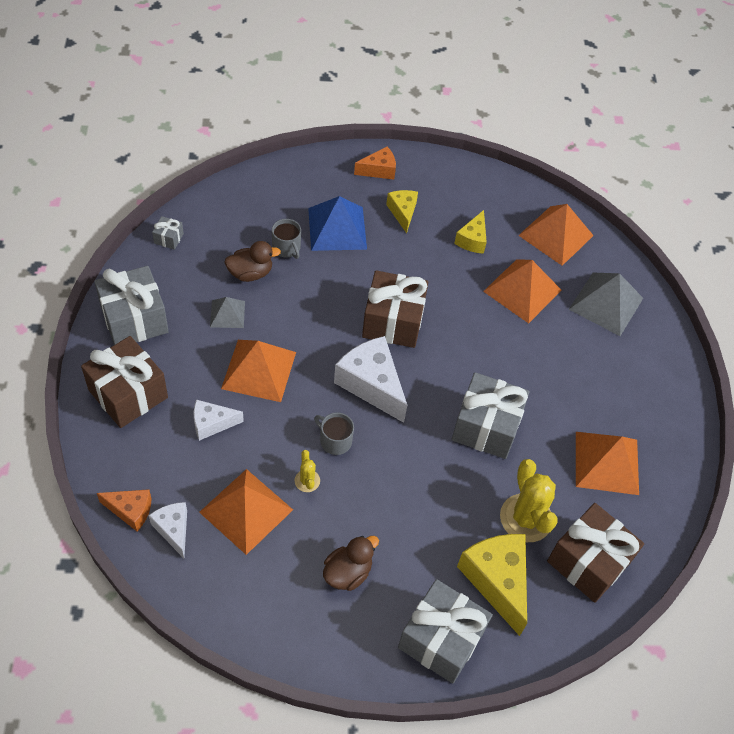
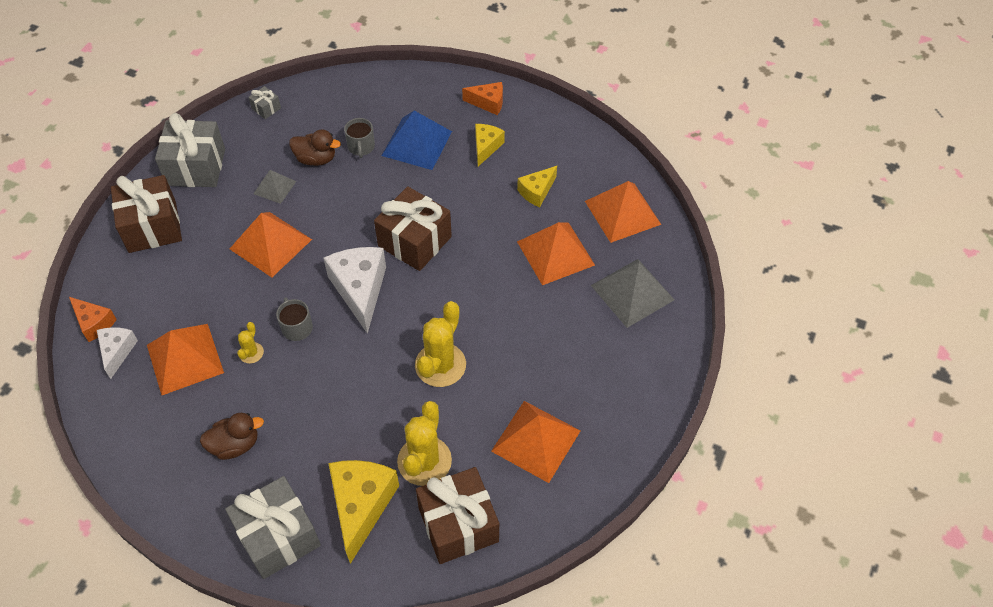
camera: 30 degrees right, 0 degrees up
(212, 424) = (203, 275): white cheese -> none
(486, 427) = (440, 365): grey gift -> yellow cactus

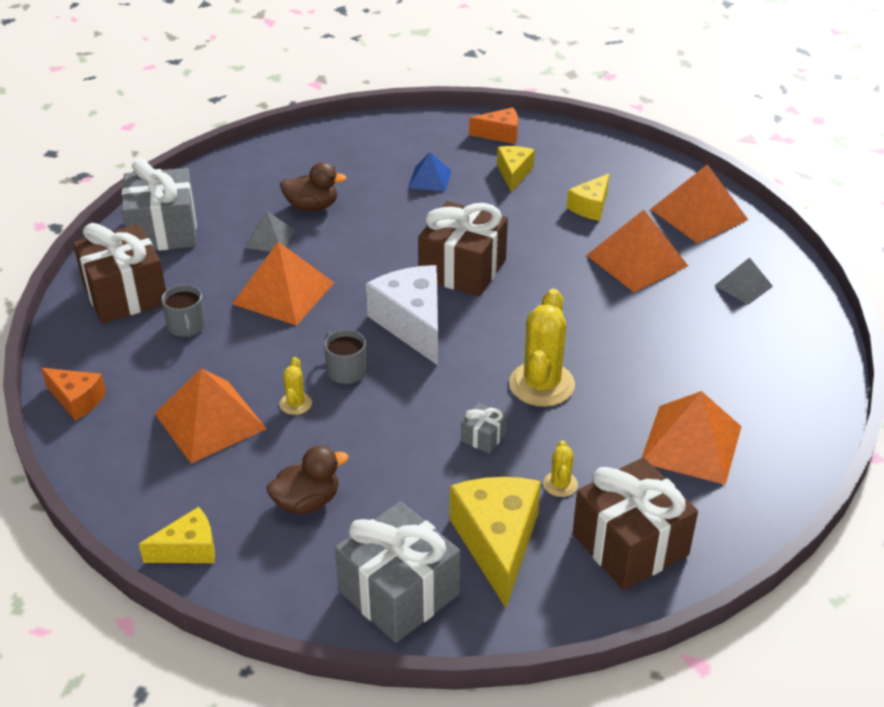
camera: 10 degrees left, 15 degrees down
(117, 351) = (117, 425): white cheese -> none
(141, 472) = (188, 549): none -> yellow cheese
(266, 108) = (234, 167): grey gift -> grey gift (483, 437)
(361, 147) = (363, 189): grey mug -> grey mug (186, 326)
(417, 143) = (430, 179): blue pyramid -> blue pyramid, size x0.56
(424, 461) = (560, 484): yellow cactus -> yellow cactus, size x0.49
(632, 292) = (743, 286): grey pyramid -> grey pyramid, size x0.56

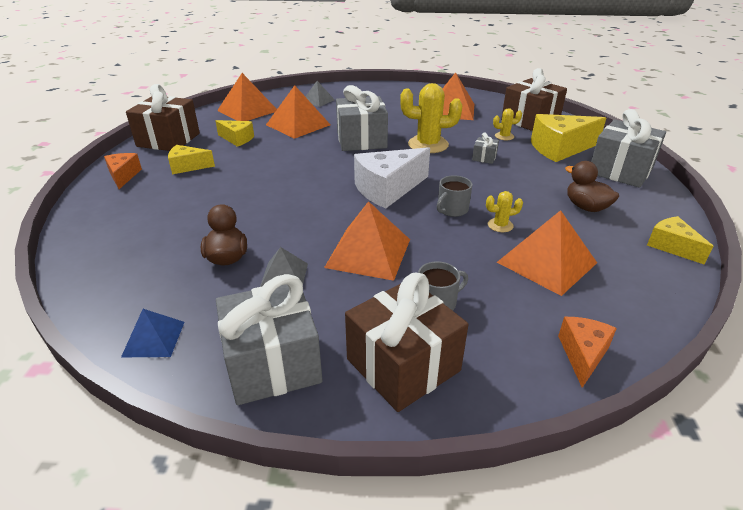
camera: 100 degrees left, 5 degrees down
(430, 179) = (188, 201): blue pyramid -> blue pyramid (153, 338)
(462, 269) = (317, 176): brown gift -> brown gift (168, 140)
(570, 317) = (361, 140): none -> grey gift

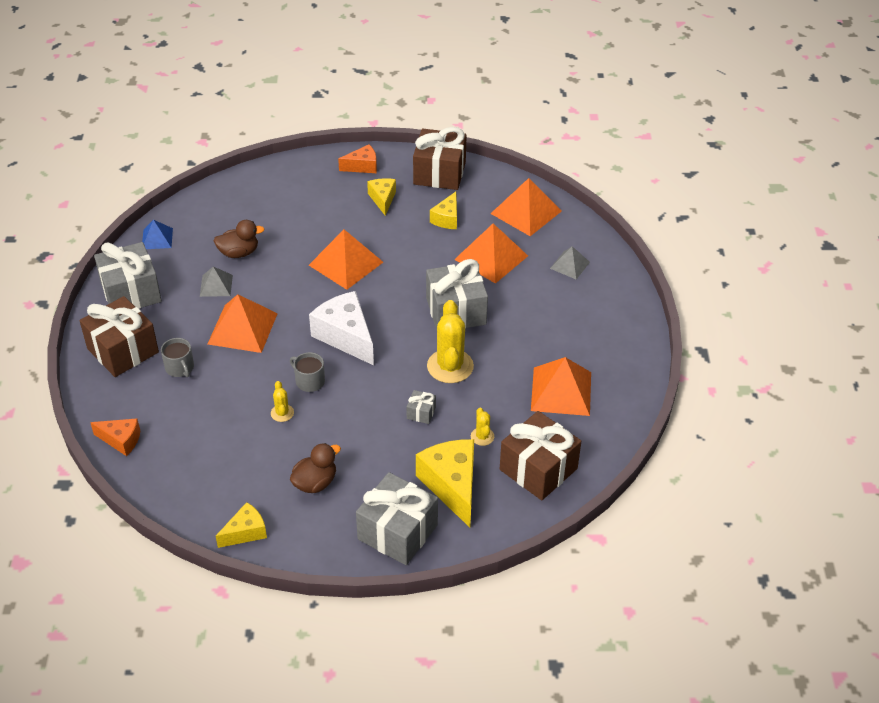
camera: 85 degrees right, 10 degrees up
(546, 262) = (225, 437): orange pyramid -> orange pyramid (346, 263)

